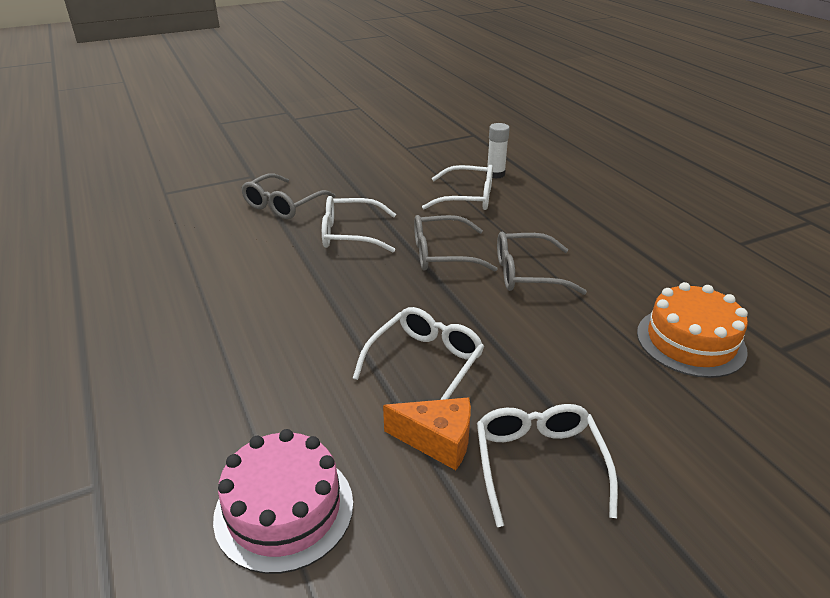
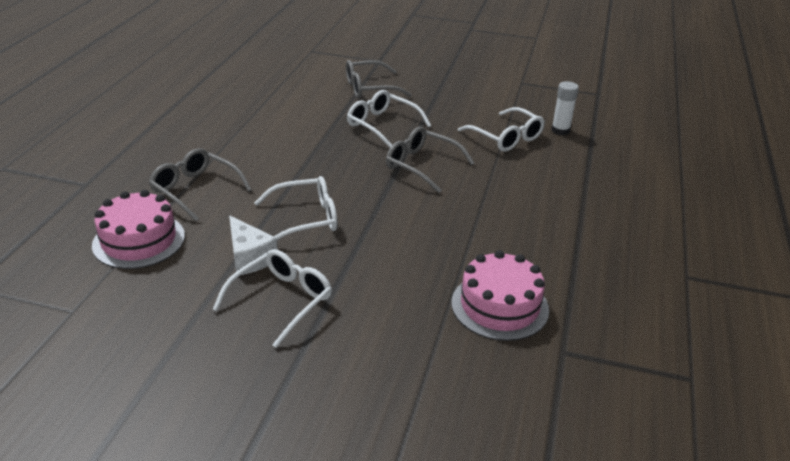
camera: 40 degrees right, 0 degrees up
(437, 441) = (249, 258): orange cheese -> white cheese
(527, 273) = (459, 205): grey glasses -> grey glasses (195, 190)
(690, 341) = (500, 306): orange cake -> pink cake

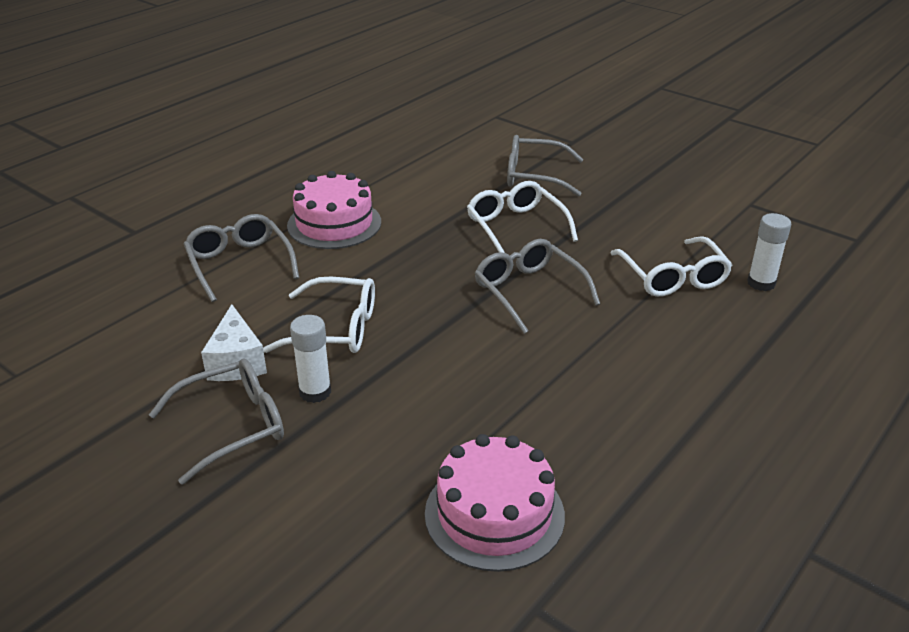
camera: 25 degrees right, 0 degrees up
(139, 240) = (138, 310): pink cake -> pink cake (334, 224)
(281, 301) = (232, 426): white glasses -> grey glasses
(324, 263) = (315, 392): none -> white glue stick

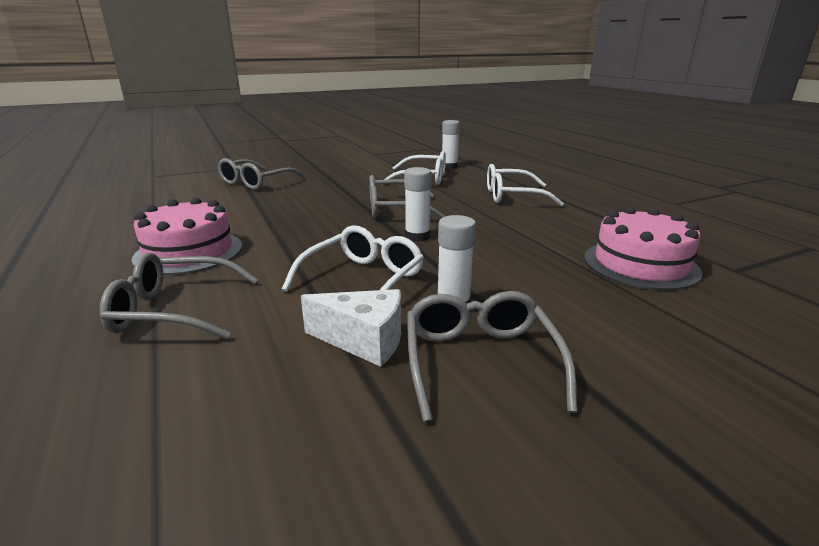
camera: 65 degrees left, 10 degrees down
(458, 330) = (417, 236): none -> white glue stick
(516, 227) = (311, 198): white glasses -> white glasses (512, 196)

